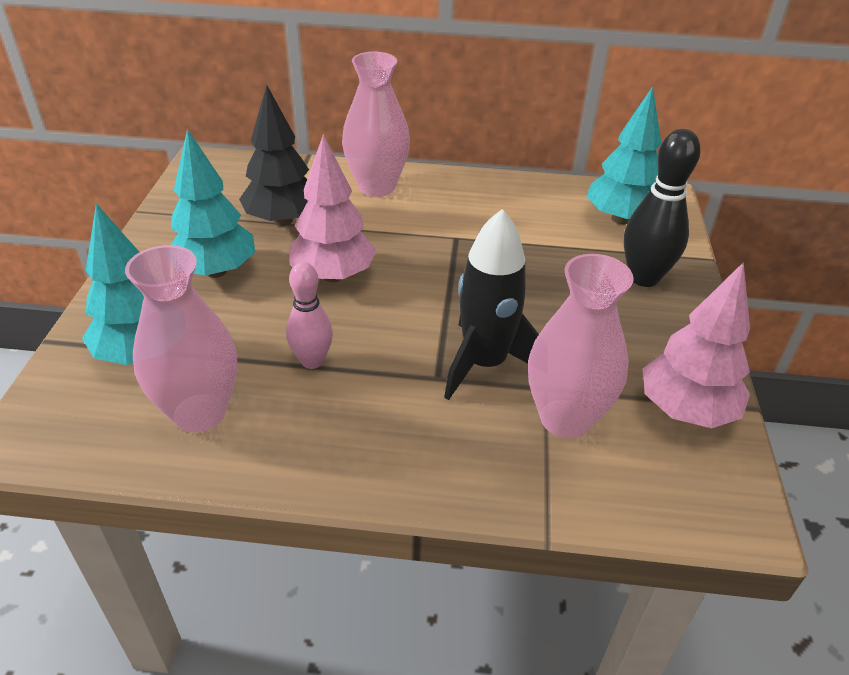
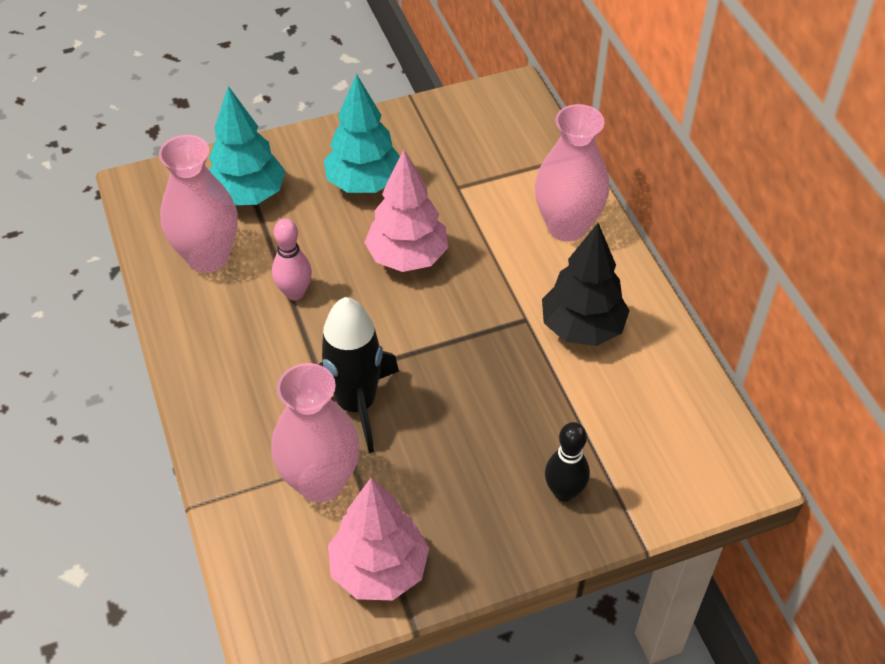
camera: 65 degrees right, 10 degrees up
(283, 220) = (462, 188): black tree -> black tree (582, 328)
(620, 219) = (663, 444): turquoise tree -> none
(644, 278) = (564, 492): black bowling pin -> black bowling pin, size x0.66

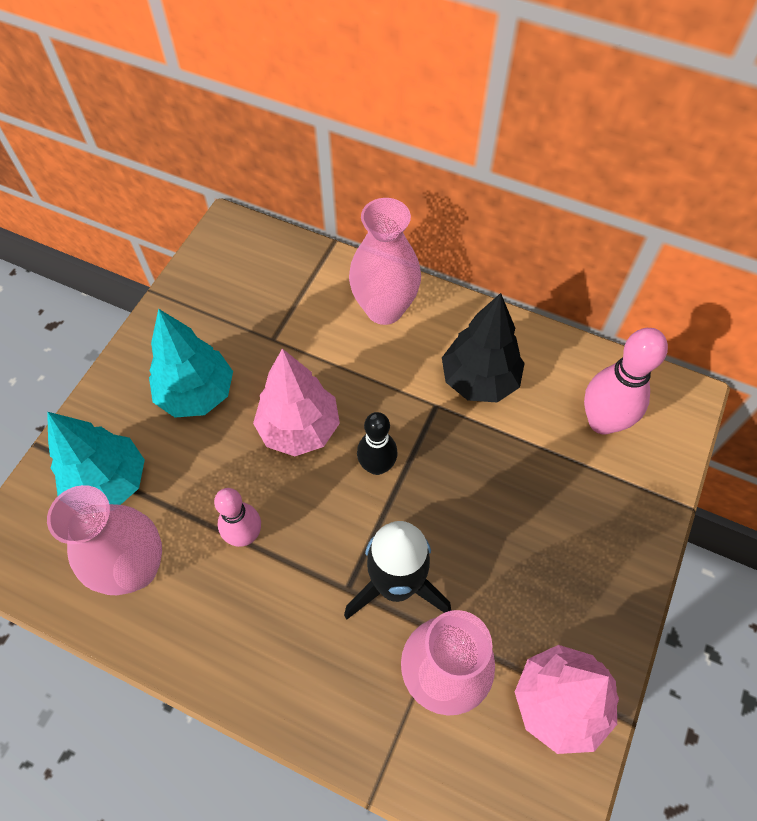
camera: 45 degrees left, 10 degrees up
(564, 492) = (603, 516): black bowling pin -> black bowling pin (377, 466)
(648, 433) = (602, 421): none -> pink bowling pin

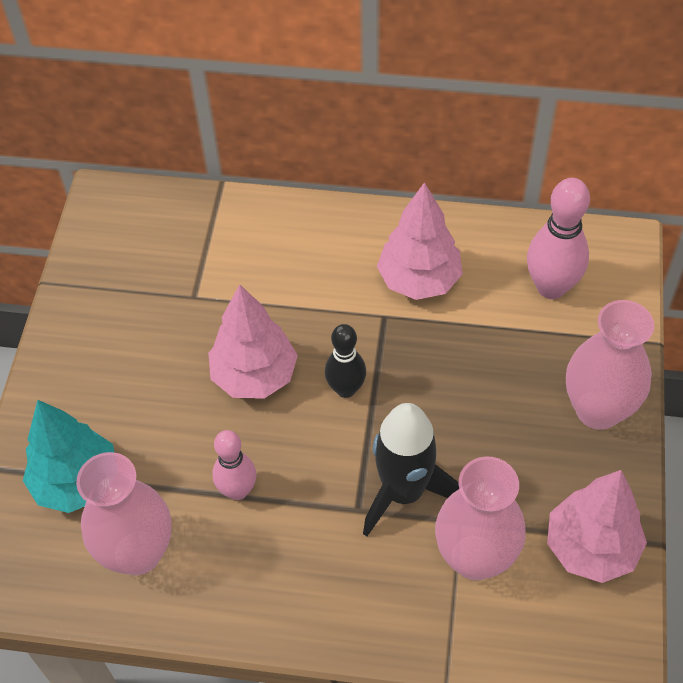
camera: 15 degrees left, 5 degrees down
(196, 394) = (135, 371): turquoise tree -> none
(384, 309) = (299, 237): pink vase -> pink vase (598, 410)
(479, 380) = (419, 280): black tree -> pink tree

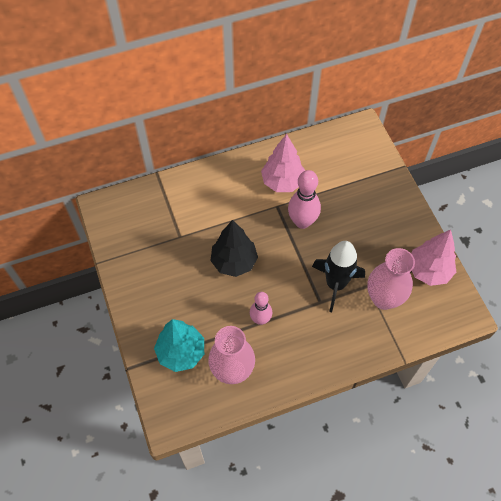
camera: 30 degrees left, 5 degrees up
(254, 376) = (234, 262): pink tree -> black tree
(346, 389) = (280, 249): black bowling pin -> none
(551, 287) = (344, 159): pink bowling pin -> pink bowling pin (302, 222)
(598, 410) = (396, 208): pink vase -> none

